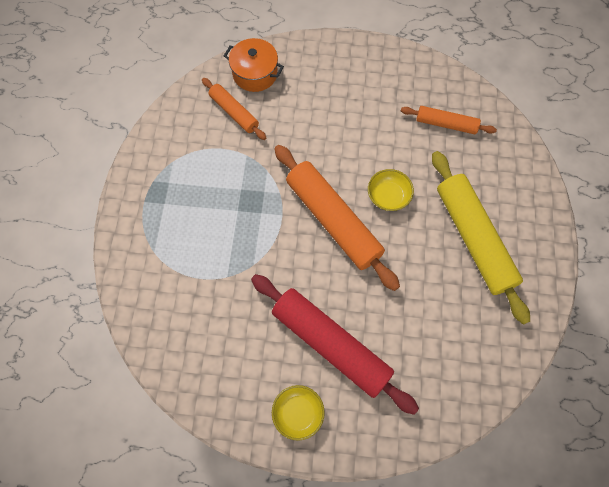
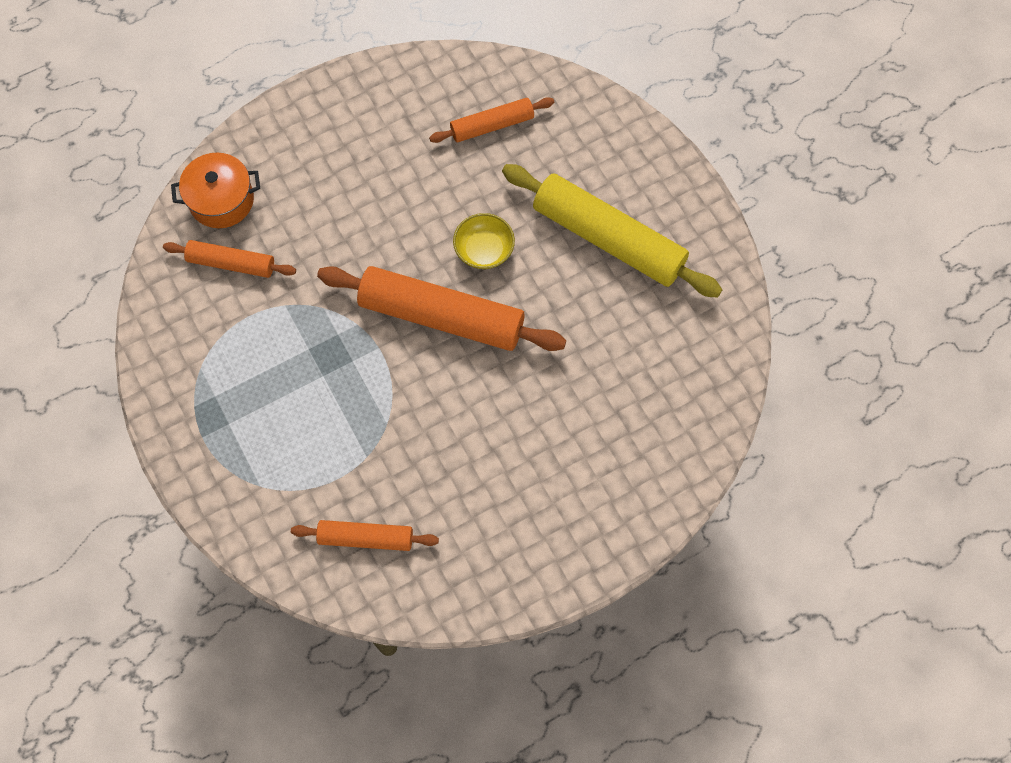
camera: 35 degrees left, 0 degrees up
(190, 327) = (366, 538): none -> orange rolling pin
(298, 413) = (550, 545): yellow bowl -> none
(330, 344) = (534, 452): red rolling pin -> none

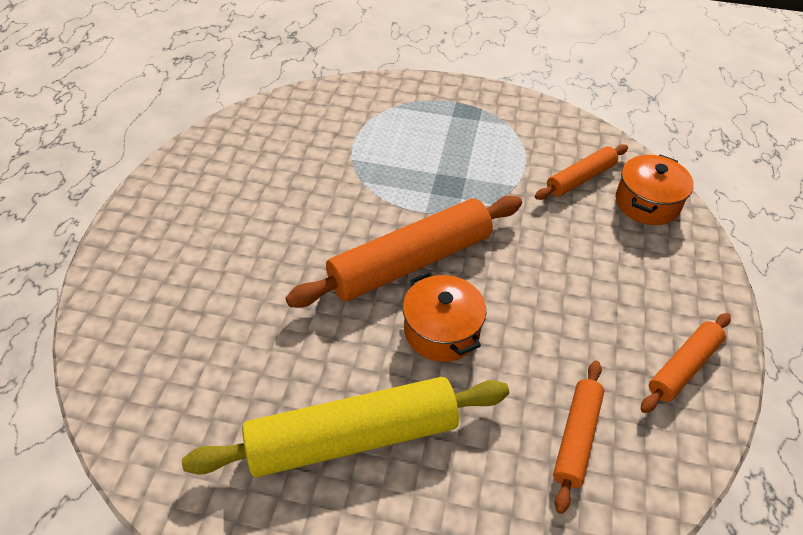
camera: 130 degrees right, 20 degrees down
(366, 538) = (300, 128): orange rolling pin -> orange rolling pin (683, 367)
(484, 250) = (441, 331): yellow bowl -> orange pot

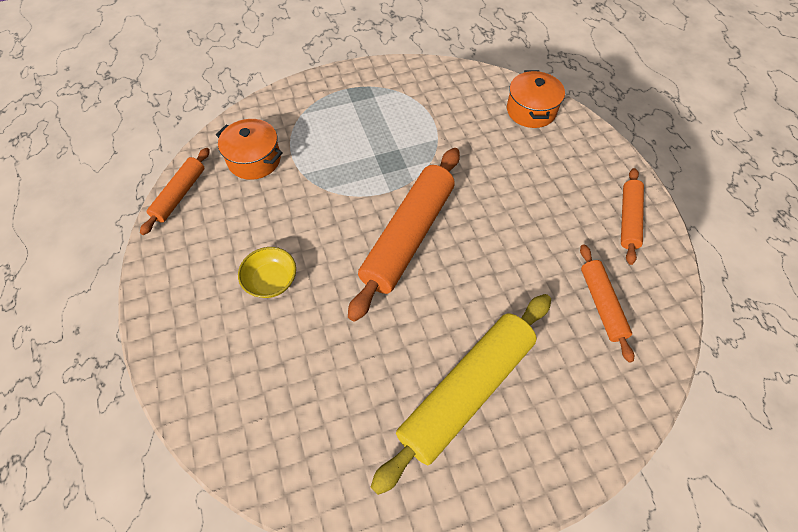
camera: 30 degrees left, 10 degrees up
(249, 237) = (271, 281): none -> yellow bowl
(441, 331) = (467, 277): orange pot -> orange pot (254, 160)
(580, 178) = (477, 112): orange rolling pin -> orange rolling pin (179, 195)

